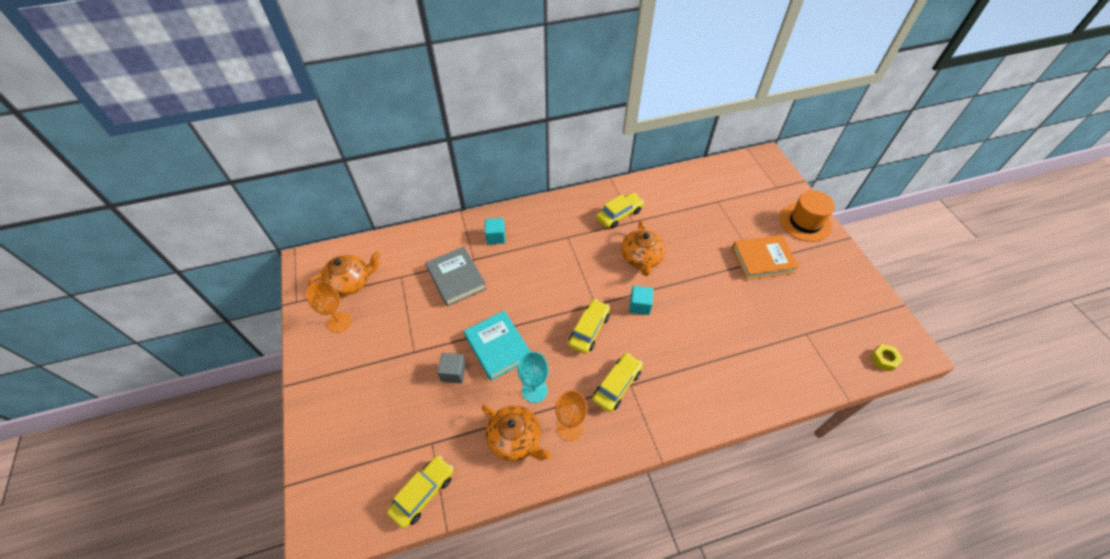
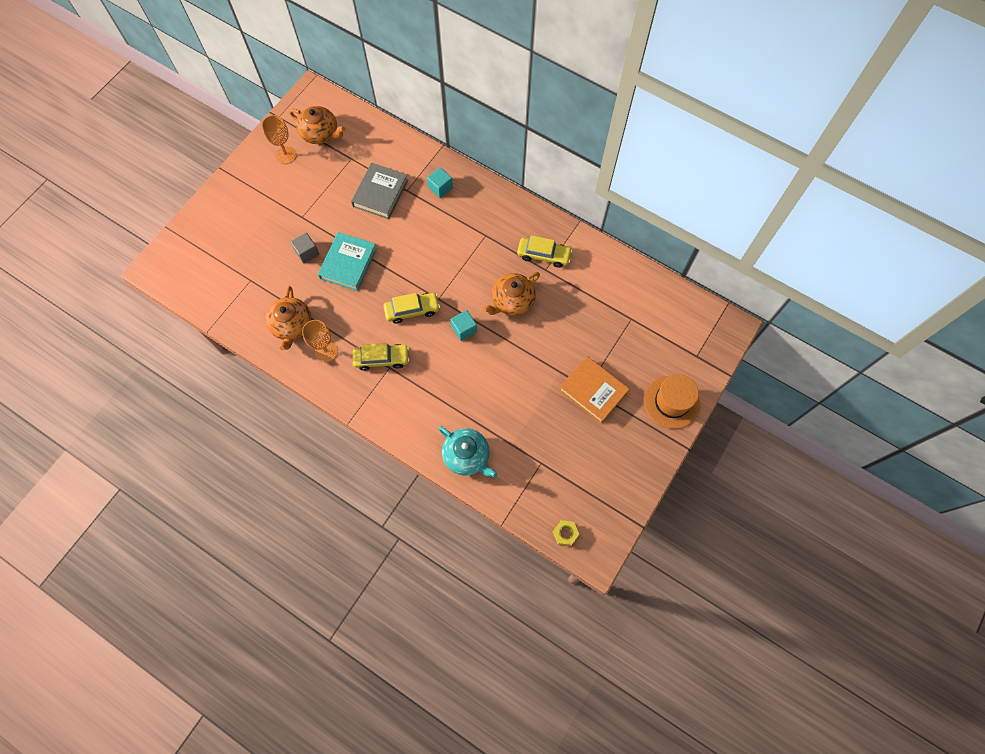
camera: 50 degrees right, 15 degrees up
(423, 493) = (217, 301): yellow car -> none
(534, 390) = (335, 310): turquoise goblet -> none
(764, 383) = (467, 456): none -> turquoise teapot

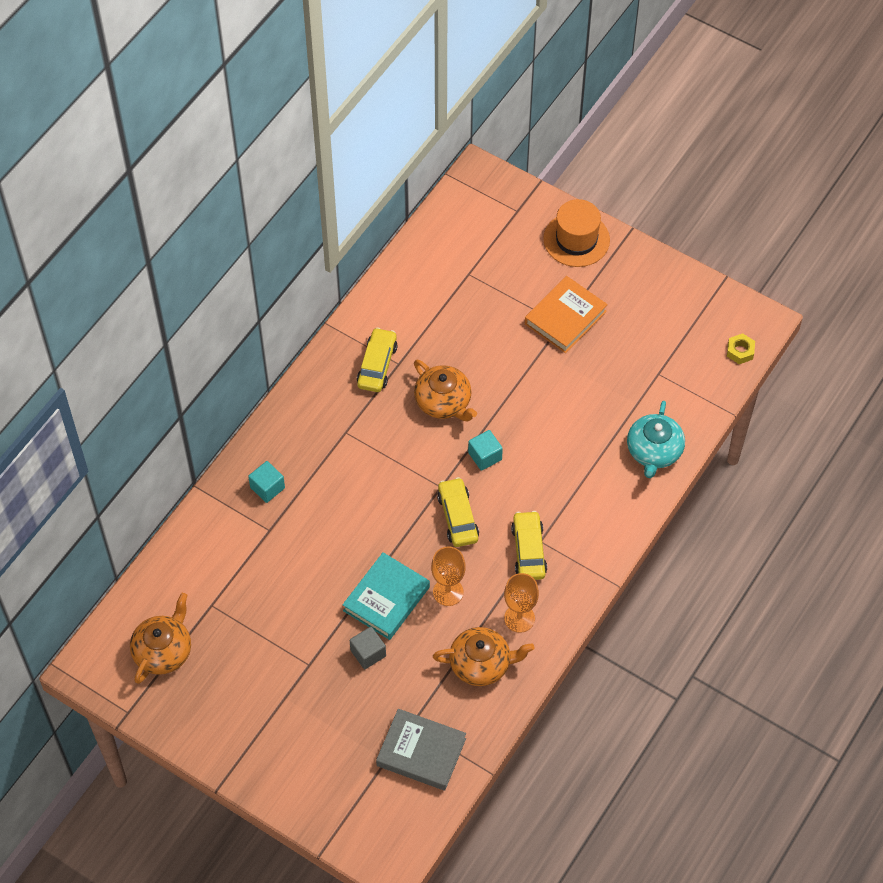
camera: 90 degrees left, 10 degrees down
(286, 155) = (200, 696): orange goblet -> orange goblet (448, 592)
(348, 263) = (386, 599): turquoise book -> turquoise book turned 75 degrees counterclockwise
(380, 193) = (273, 564): grey book -> grey book (421, 752)
(467, 456) = (654, 451): turquoise teapot -> turquoise teapot turned 150 degrees clockwise

